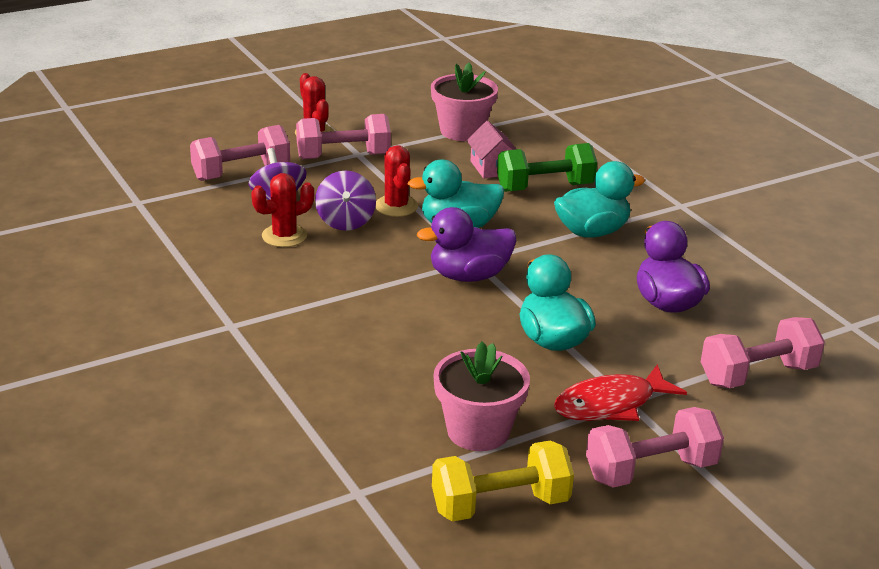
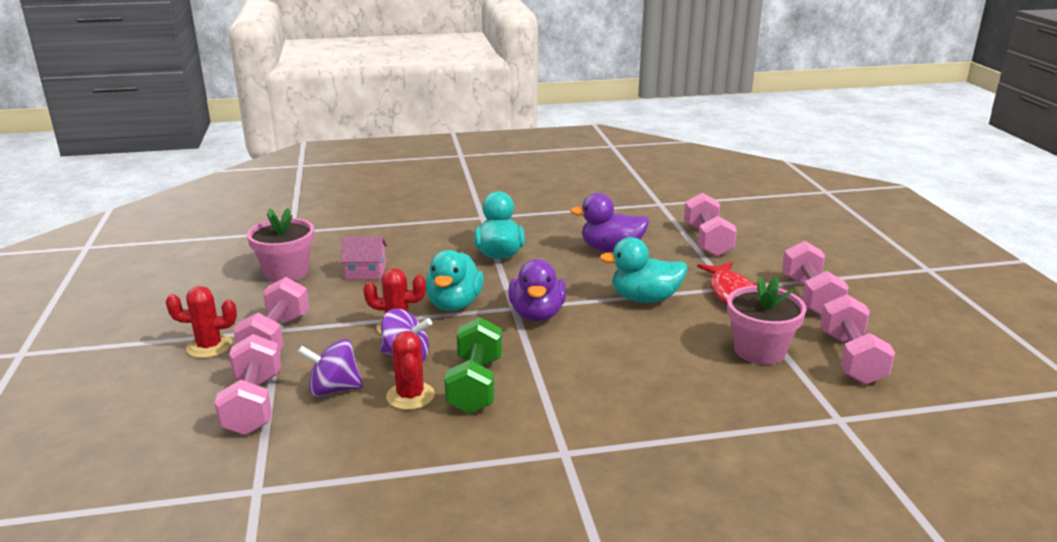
camera: 70 degrees left, 5 degrees down
(500, 505) = (851, 358): yellow dumbbell -> pink dumbbell
(545, 187) = (417, 257): green dumbbell -> green dumbbell (475, 385)

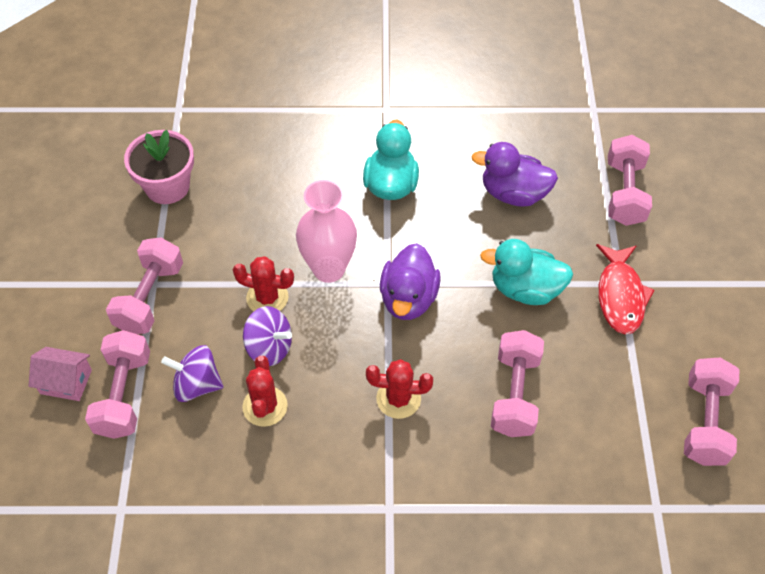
camera: 10 degrees right, 30 degrees up
(209, 346) = (87, 301): red cactus -> red cactus (398, 399)
(366, 272) = (247, 198): pink house -> pink house (66, 382)
(454, 304) = (328, 269): turquoise duck -> pink vase
(475, 385) = (327, 400): green dumbbell -> none
(759, 350) = (616, 394): pink flower pot -> none
(810, 296) = (702, 313): pink dumbbell -> pink dumbbell (514, 394)

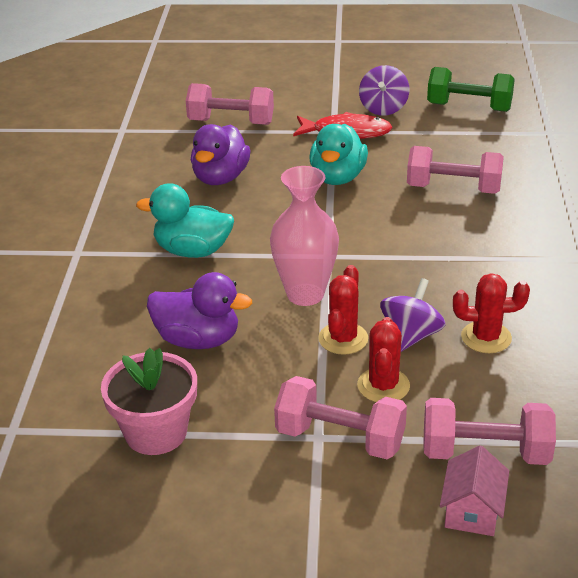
camera: 85 degrees left, 20 degrees down
(197, 385) = (464, 390): purple spinning top -> purple spinning top (383, 108)
(398, 399) = (466, 251): red cactus -> red cactus (383, 386)
(408, 299) = (347, 243): purple duck -> purple duck (198, 340)
(704, 421) = (469, 107): pink dumbbell -> green dumbbell

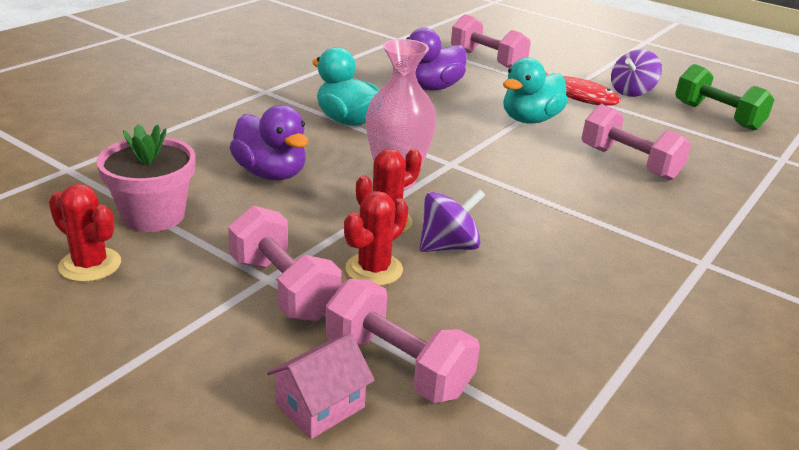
camera: 30 degrees right, 5 degrees down
(486, 337) = (519, 278): red cactus -> red cactus (90, 265)

